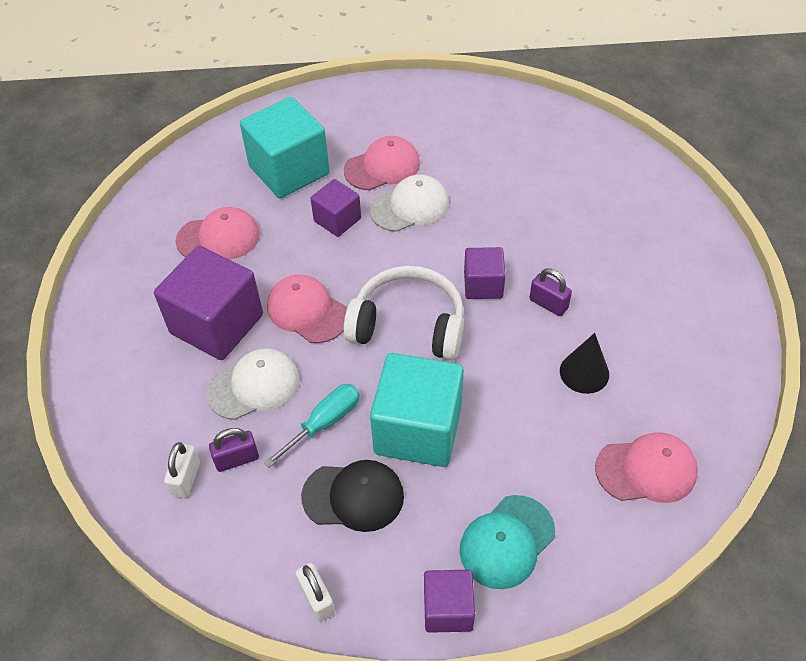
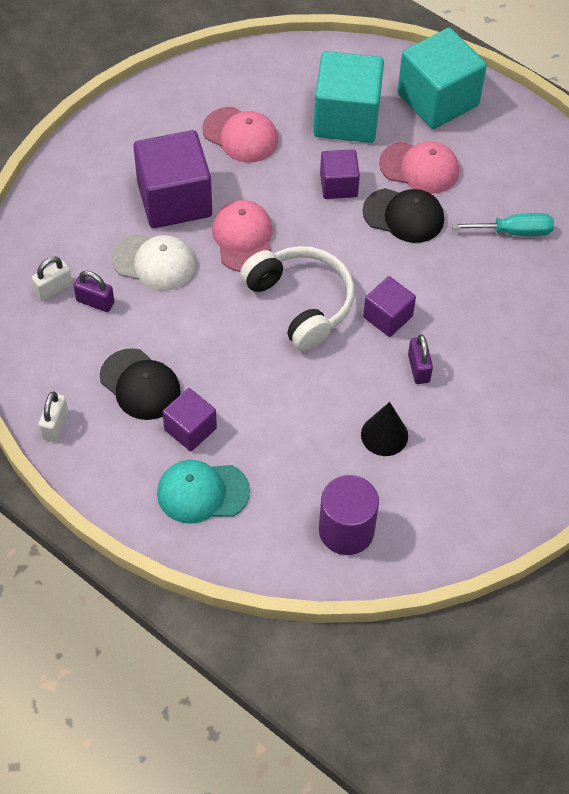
camera: 40 degrees right, 5 degrees up
(324, 423) = (172, 324): turquoise screwdriver -> turquoise screwdriver (514, 232)
(410, 207) = (404, 216): white cap -> black cap
(418, 429) = (227, 377): turquoise cube -> turquoise cube (438, 99)
(448, 609) = (123, 497): purple cube -> purple cube (190, 429)
(646, 470) = (346, 530): pink cap -> purple cylinder

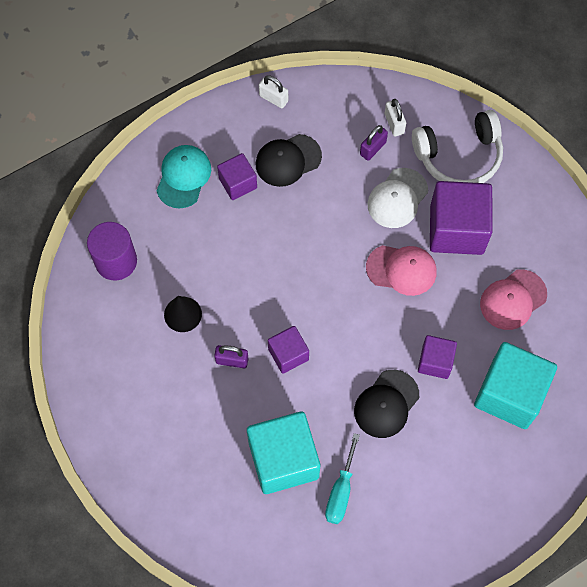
camera: 110 degrees right, 10 degrees up
(301, 303) = (323, 293): white headphones -> white headphones (459, 156)
(419, 168) = (435, 437): pink cap -> none
(438, 99) = (511, 483): turquoise cube -> turquoise cube (283, 459)

